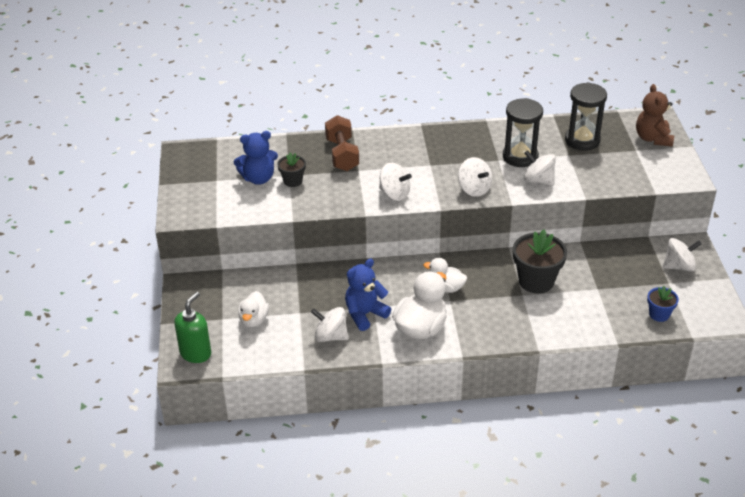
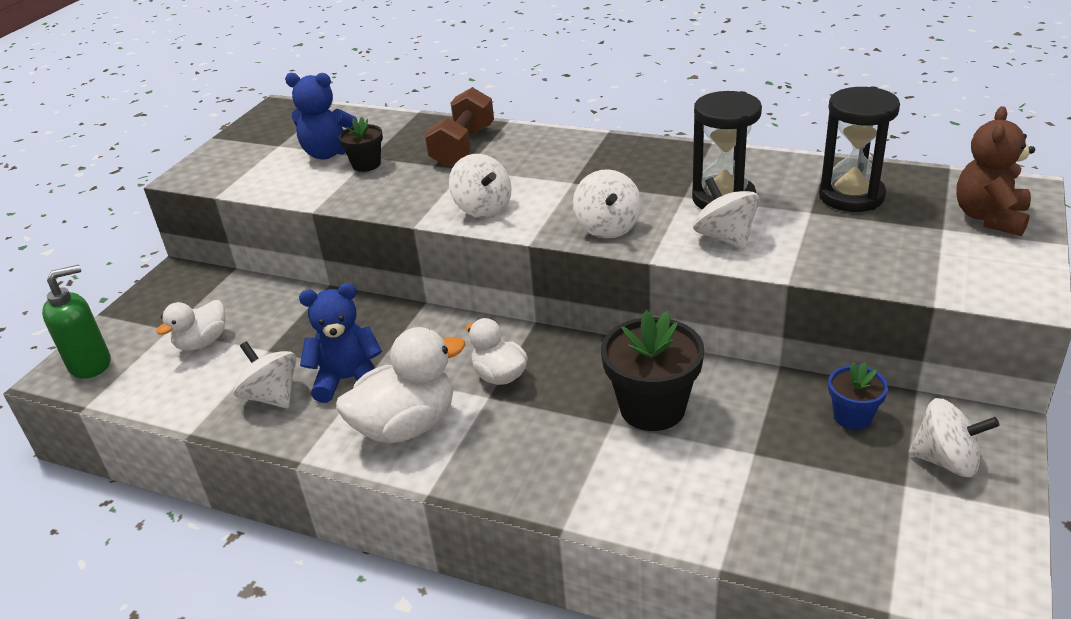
camera: 30 degrees right, 5 degrees down
(659, 314) = (845, 540): blue flower pot -> blue flower pot (852, 417)

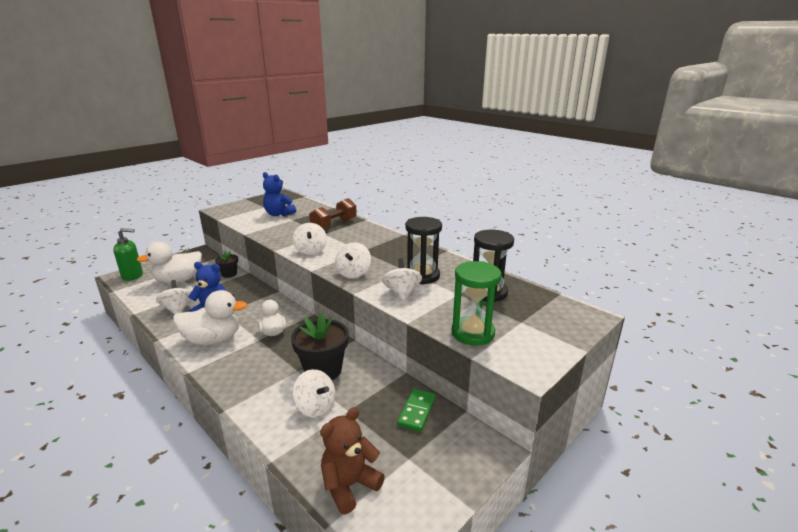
camera: 20 degrees right, 10 degrees down
(202, 342) = (178, 280): white duck -> white duck, size x1.65
(366, 164) = (287, 222): black flower pot -> black flower pot (229, 274)
(852, 417) = (416, 411): blue flower pot -> green domino
(897, 268) = (473, 333): none -> green hourglass
(946, 461) = (444, 455): white spinning top -> white spinning top (315, 407)
(989, 218) = (554, 324): brown teddy bear -> brown teddy bear (349, 485)

